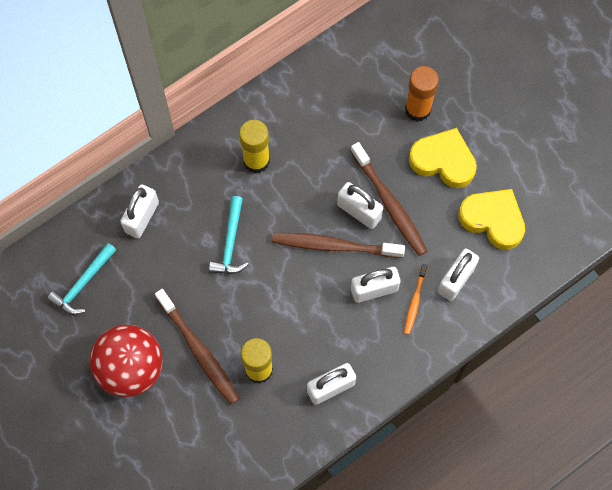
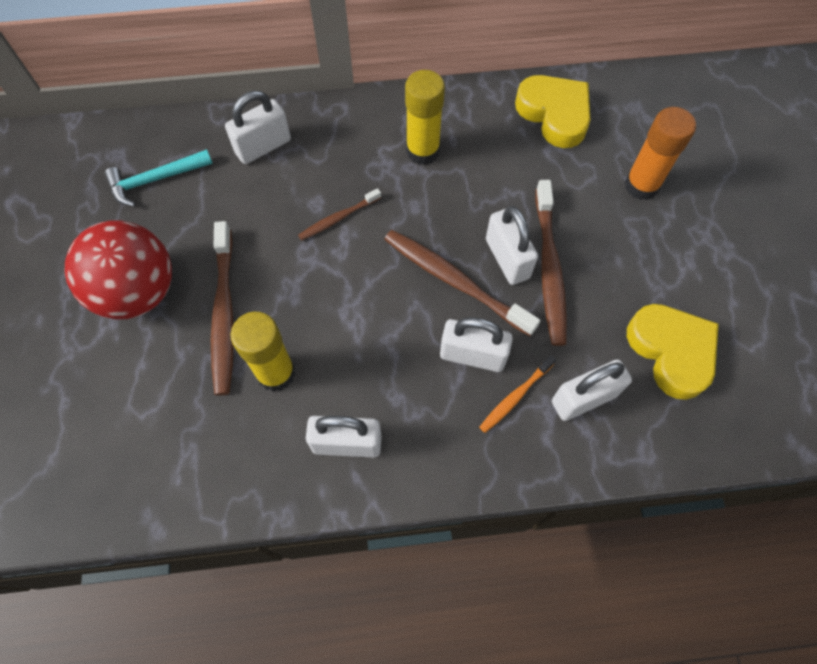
camera: 30 degrees right, 5 degrees down
(230, 243) = (338, 218): turquoise hammer -> brown toothbrush
(443, 161) = (642, 254): yellow heart -> yellow heart (554, 114)

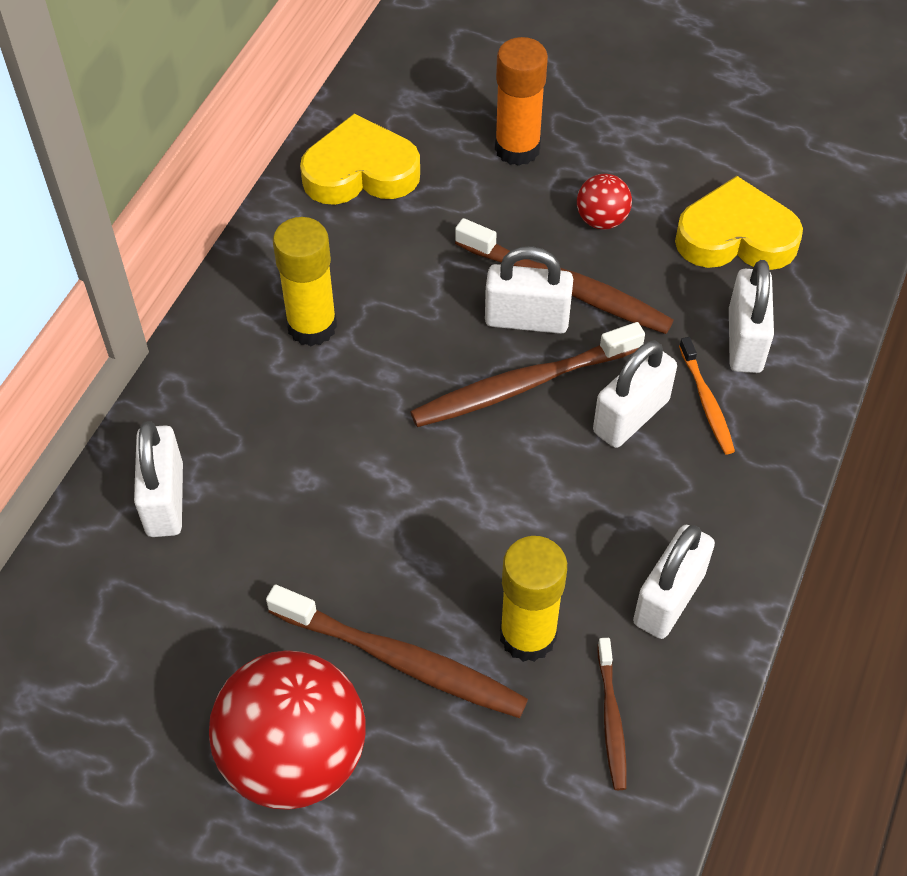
camera: 60 degrees left, 10 degrees down
(155, 180) = (116, 660): turquoise hammer -> none
(338, 218) = (346, 464): brown toothbrush -> brown toothbrush (611, 719)
(621, 262) = (601, 220): none -> red ball

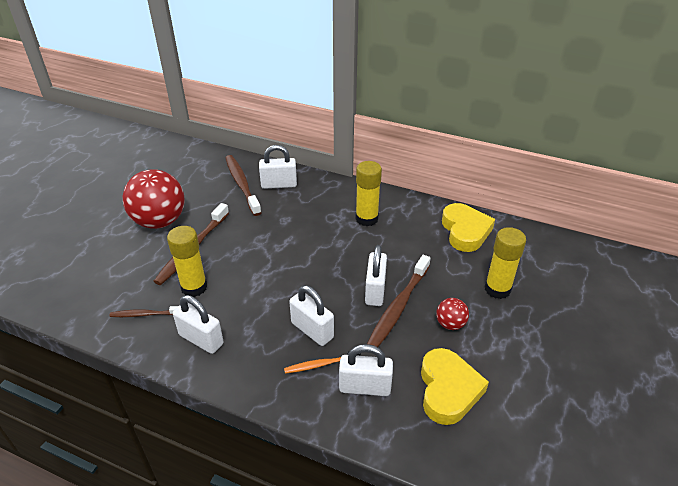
camera: 90 degrees right, 15 degrees down
(517, 148) = (497, 289): orange glue stick -> yellow glue stick
(522, 385) = (333, 288): brown toothbrush -> brown toothbrush (242, 184)

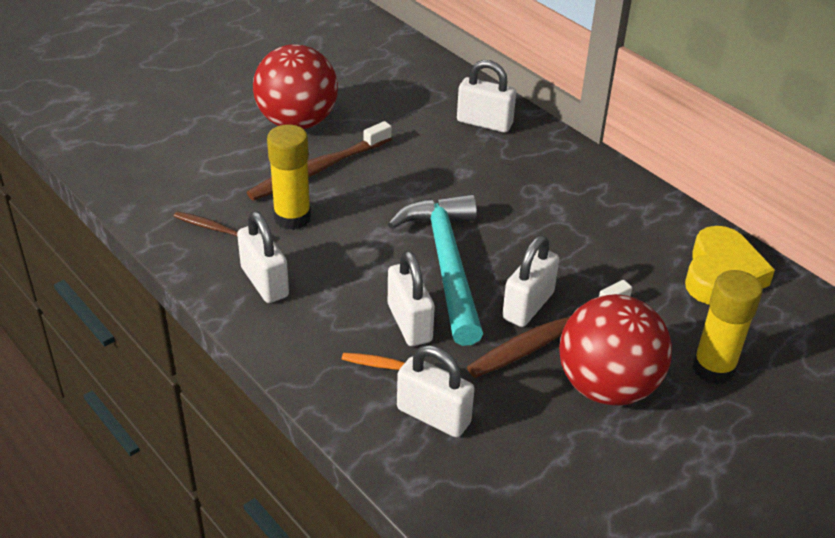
camera: 25 degrees right, 0 degrees up
(242, 184) = (433, 107): brown toothbrush -> none
(311, 282) = (447, 264): none -> turquoise hammer
(366, 219) = (581, 208): yellow glue stick -> none
(448, 390) = (544, 464): yellow heart -> none
(450, 324) = (607, 387): red ball -> red ball, size x2.17

